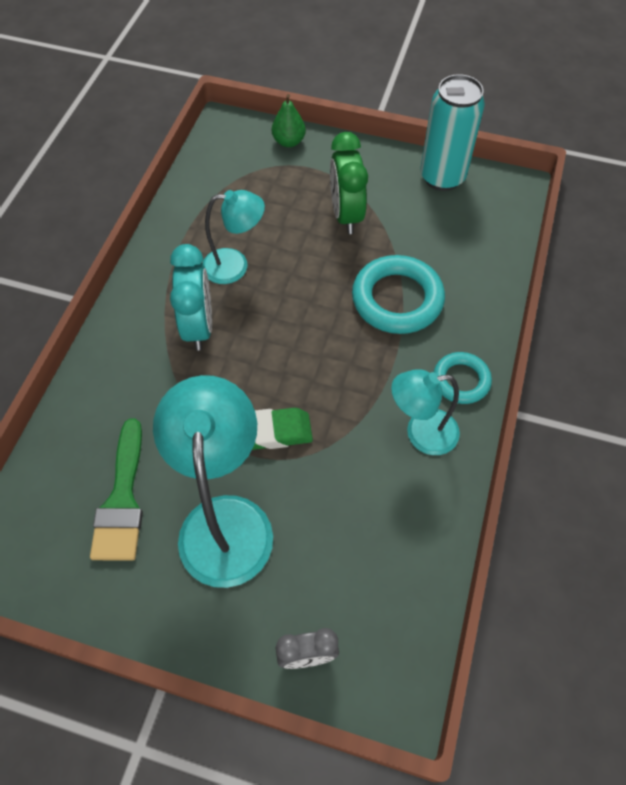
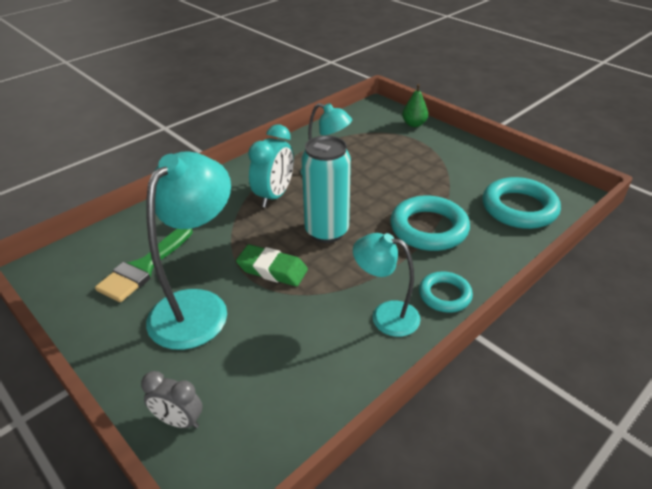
camera: 30 degrees right, 20 degrees down
(346, 215) = (425, 171): green clock -> none
(442, 177) = (517, 172): turquoise can -> turquoise can (326, 231)
(470, 230) = (519, 208): none -> turquoise ring

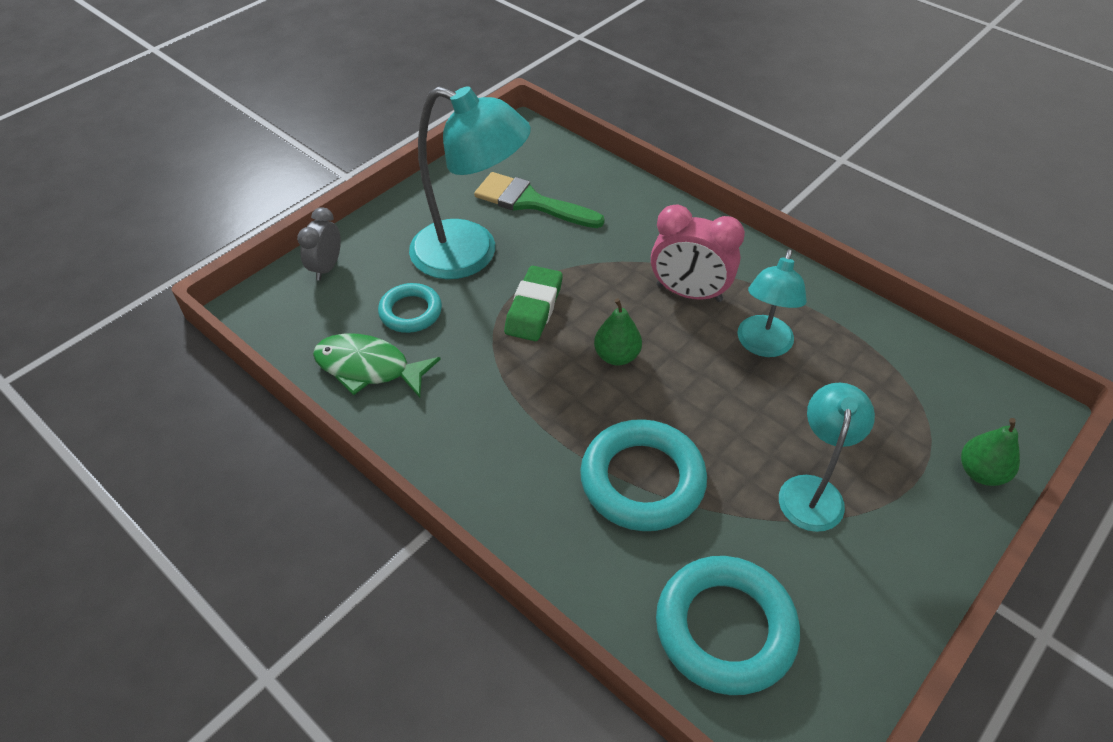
camera: 85 degrees right, 10 degrees up
(274, 196) = (689, 293): turquoise clock -> pink clock
(323, 375) = (368, 368): none -> green fish
(326, 231) = (616, 356): turquoise can -> green pear
(385, 315) = (456, 423): turquoise lamp -> turquoise lamp (812, 490)
(444, 295) = (494, 491): turquoise ring -> turquoise ring (410, 312)

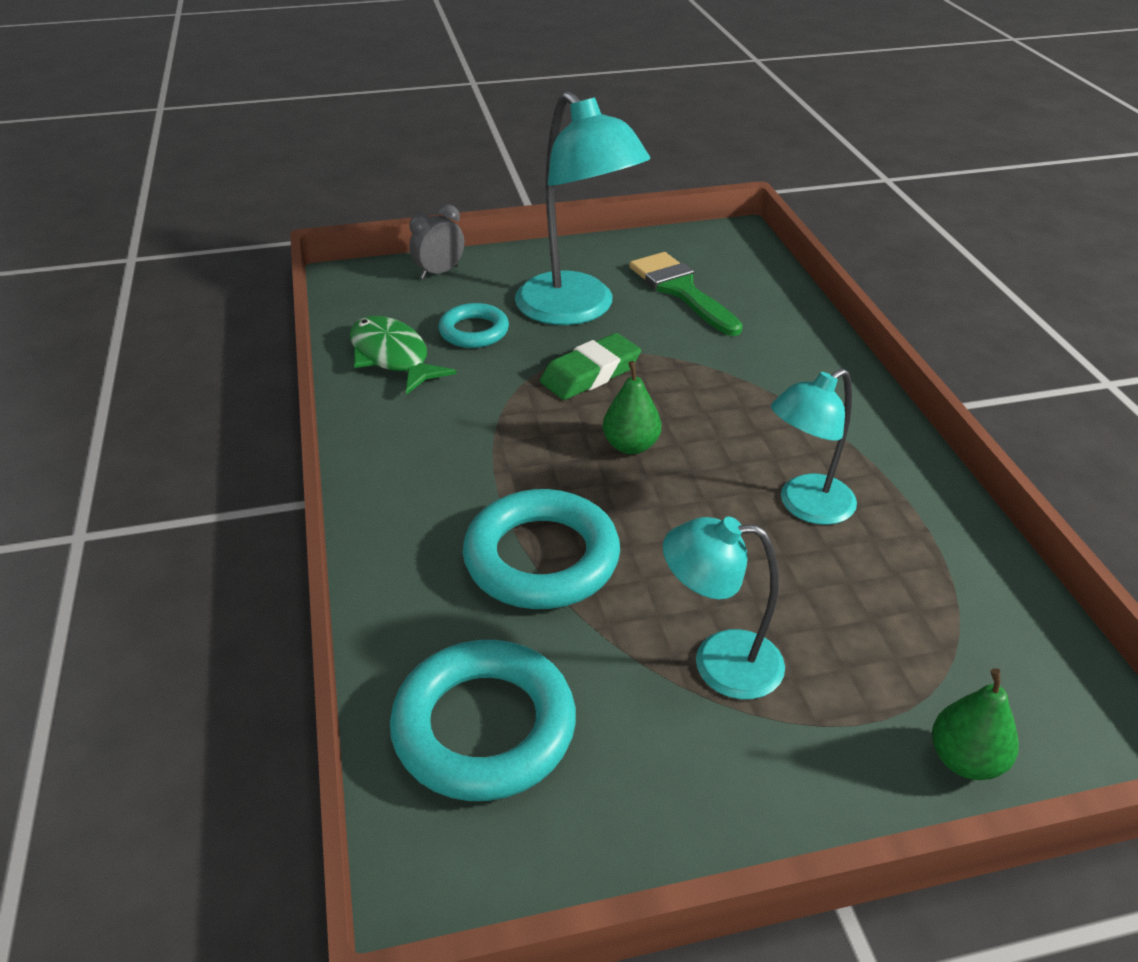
camera: 35 degrees right, 10 degrees down
(689, 293) = (769, 426): pink clock -> none
(812, 490) = (719, 662): turquoise lamp -> turquoise lamp turned 135 degrees counterclockwise

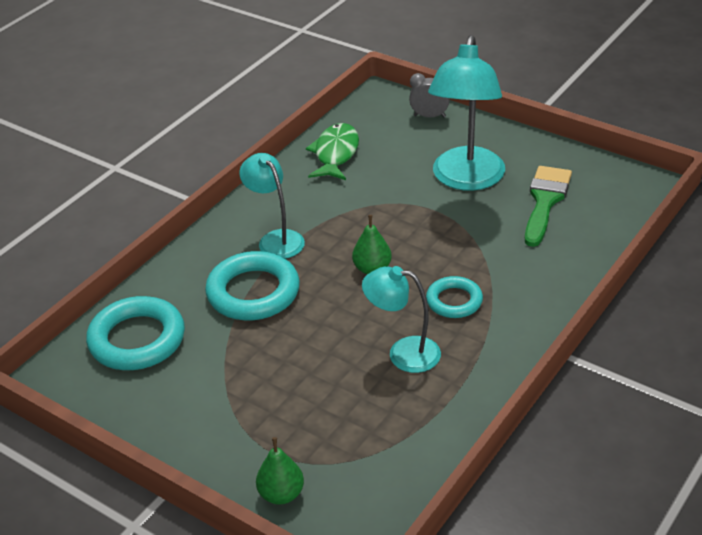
camera: 50 degrees right, 0 degrees up
(474, 331) = (394, 162): turquoise ring -> turquoise ring (454, 301)
(590, 374) = (414, 220): green eraser -> none
(719, 662) = (252, 384): turquoise lamp -> turquoise lamp (276, 239)

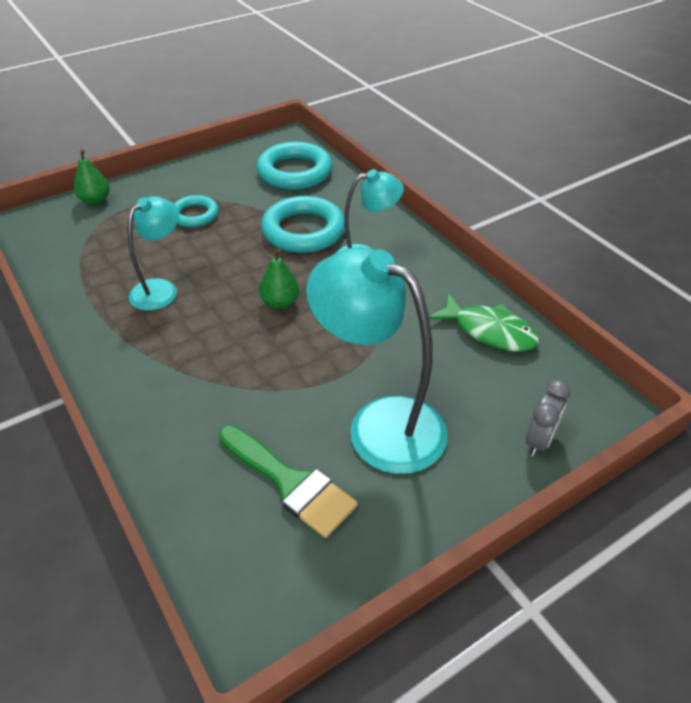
camera: 110 degrees right, 5 degrees up
(454, 301) = (193, 340): turquoise ring -> turquoise ring (195, 215)

